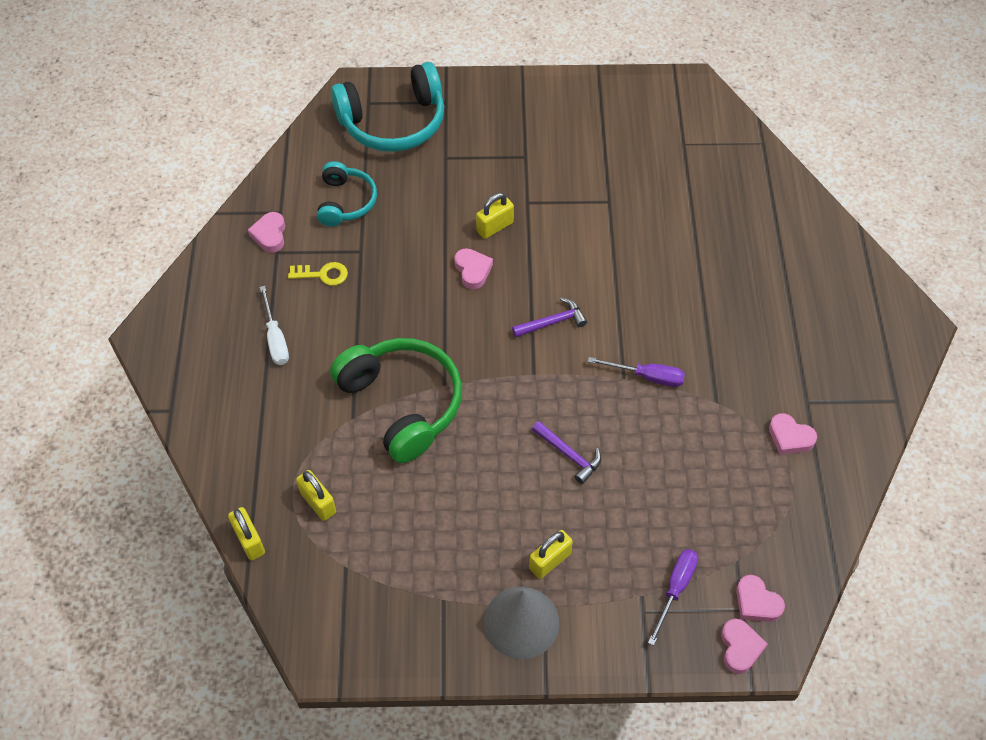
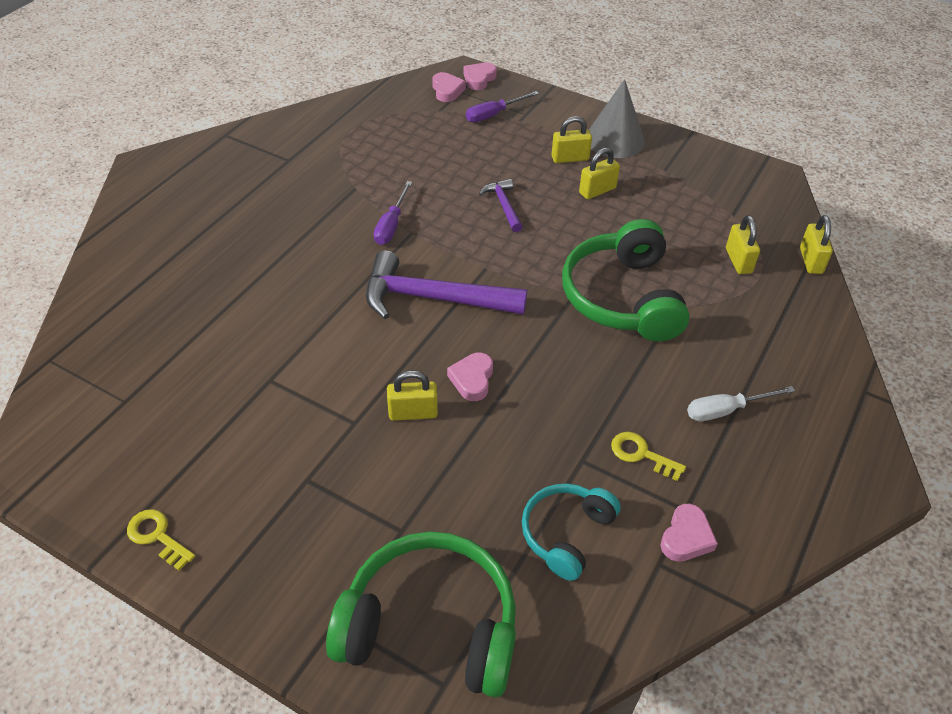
camera: 150 degrees left, 10 degrees down
(275, 338) = (726, 410): white screwdriver -> white screwdriver turned 120 degrees counterclockwise
(393, 122) = (430, 626): turquoise headphones -> green headphones
(494, 526) = (597, 191): none -> yellow padlock
(552, 322) = (433, 298): purple hammer -> purple hammer, size x2.00
(579, 91) = (157, 536): none -> yellow key
(647, 376) = (391, 225): purple screwdriver -> purple screwdriver turned 120 degrees counterclockwise
(790, 437) = (327, 148): pink heart -> none

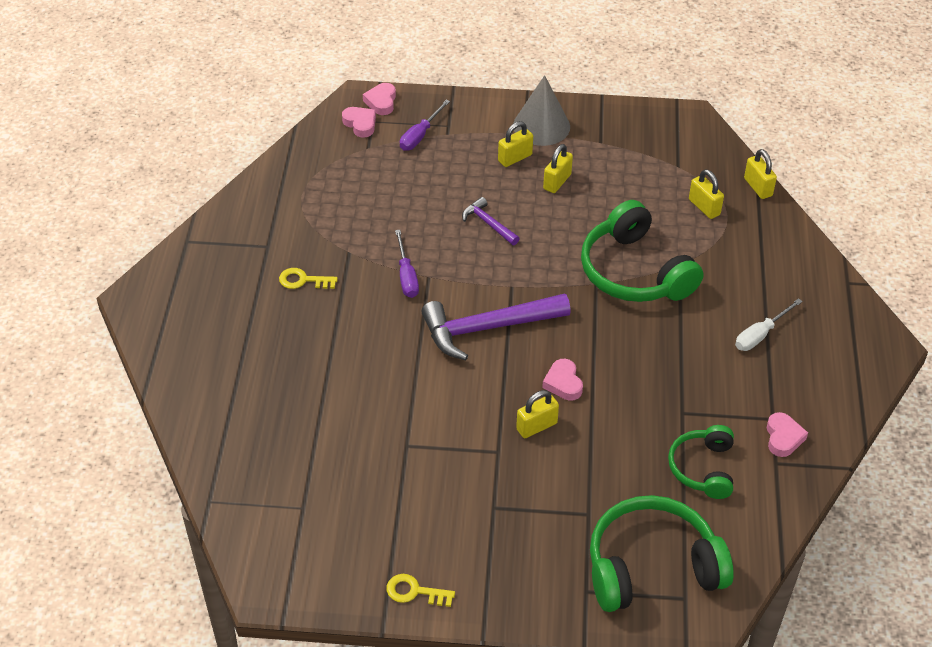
camera: 25 degrees left, 0 degrees up
(566, 534) = (703, 468): turquoise headphones -> green headphones
(641, 454) = (720, 391): yellow key -> yellow key (303, 280)

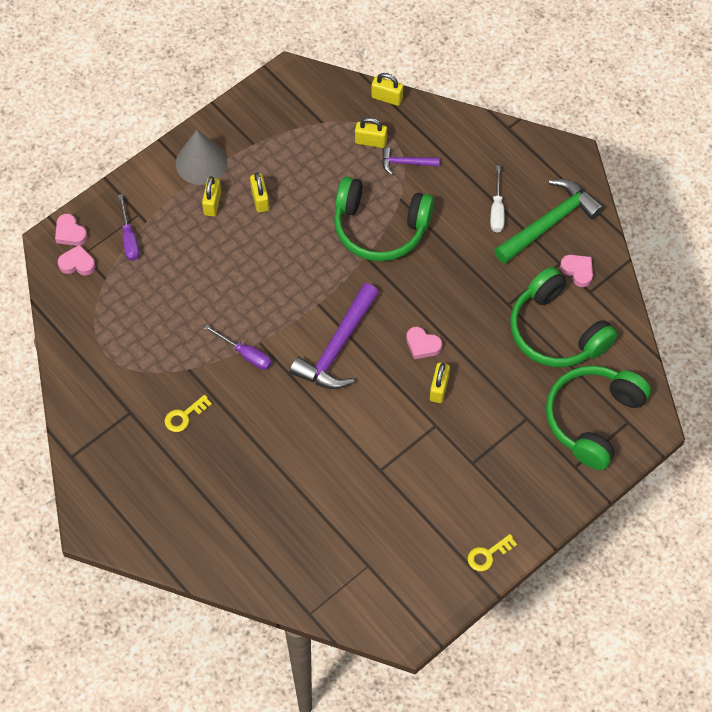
camera: 45 degrees left, 15 degrees up
(488, 224) = (252, 269): purple hammer -> purple hammer (406, 163)
(703, 468) = (556, 331): green headphones -> green headphones, size x1.70
(801, 380) = (549, 223): none -> green hammer

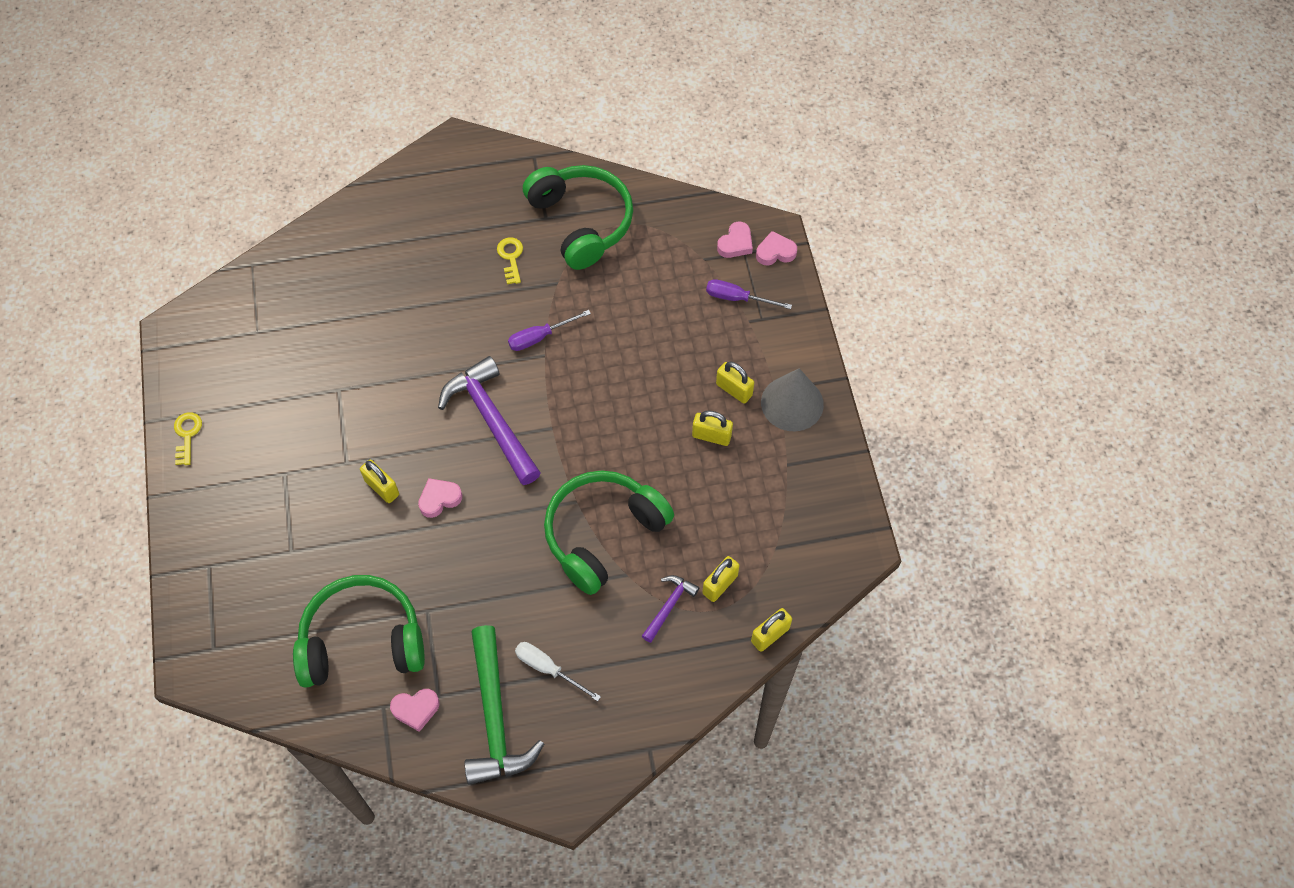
camera: 120 degrees right, 0 degrees up
(592, 419) = (242, 615): green headphones -> green headphones (581, 222)

